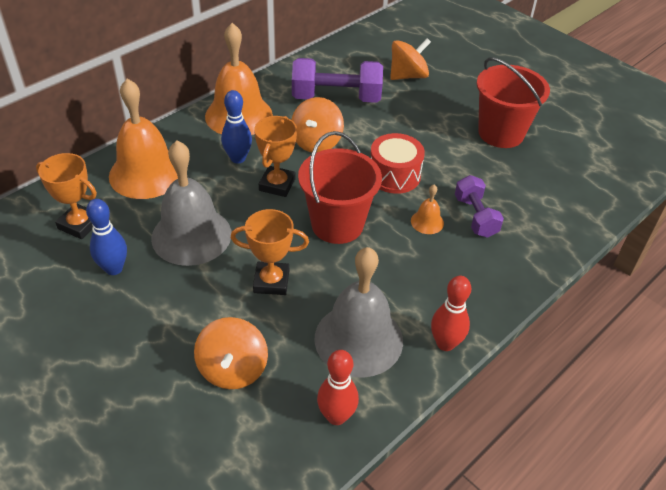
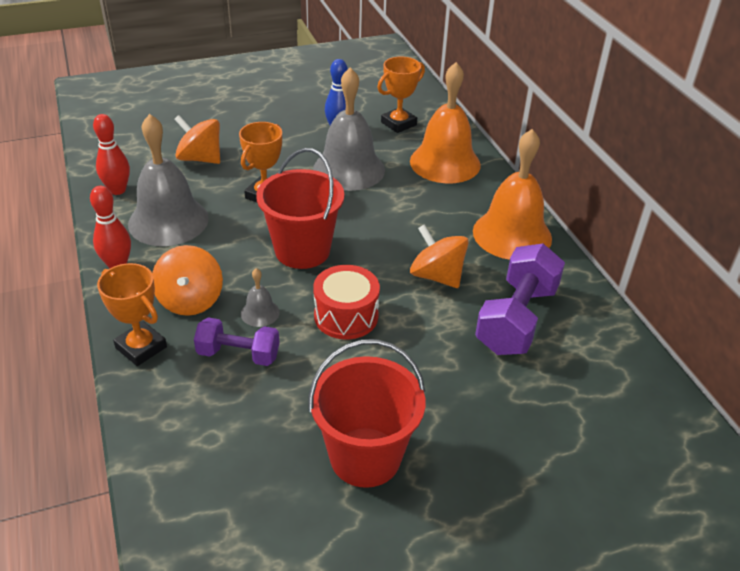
camera: 115 degrees right, 5 degrees down
(238, 158) = (438, 216): blue bowling pin -> none
(277, 185) = (383, 230): orange trophy -> orange trophy (141, 347)
(408, 76) = (545, 411): orange spinning top -> orange spinning top (190, 300)
(427, 222) = (260, 313): orange bell -> grey bell

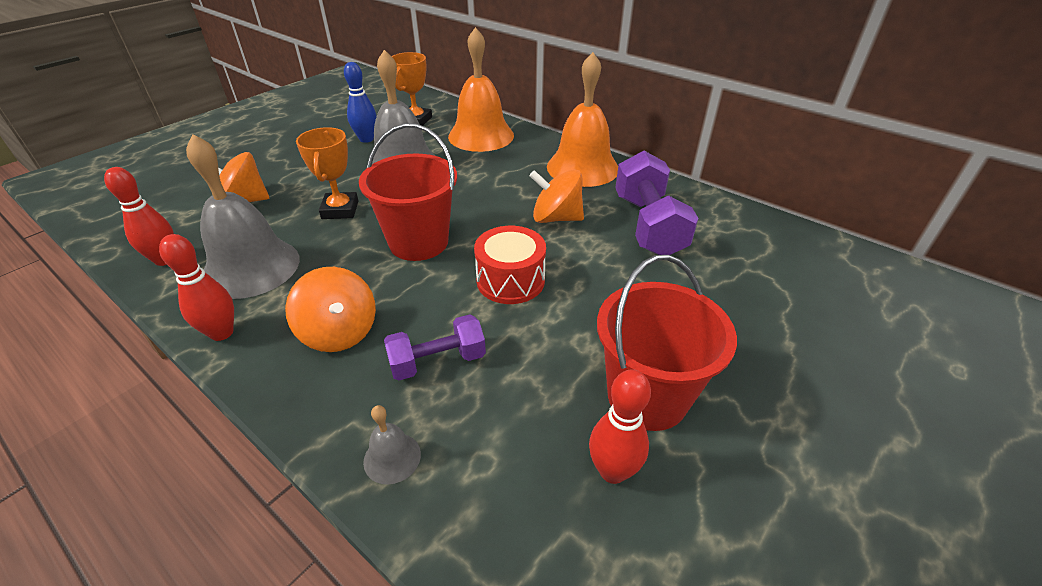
camera: 30 degrees left, 0 degrees up
(141, 347) = (319, 406): orange trophy -> none
(260, 313) = (425, 312): grey bell -> grey bell (392, 457)
(290, 491) = (612, 471): none -> red bowling pin

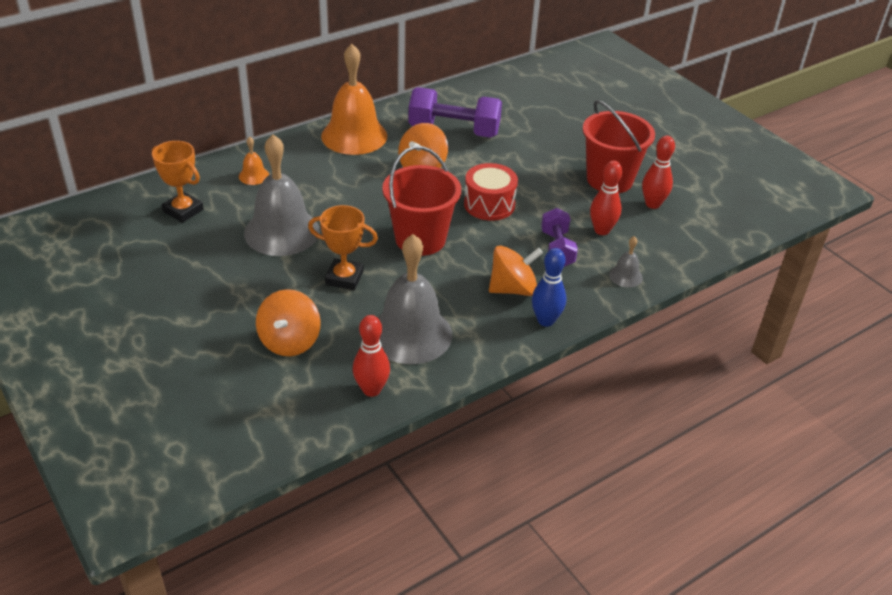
camera: 75 degrees left, 0 degrees up
(222, 333) = (490, 348): red bowling pin -> red bowling pin (601, 230)
(366, 139) = (205, 249): blue bowling pin -> blue bowling pin (545, 320)
(481, 136) = (254, 176): orange bell -> orange bell, size x0.43

